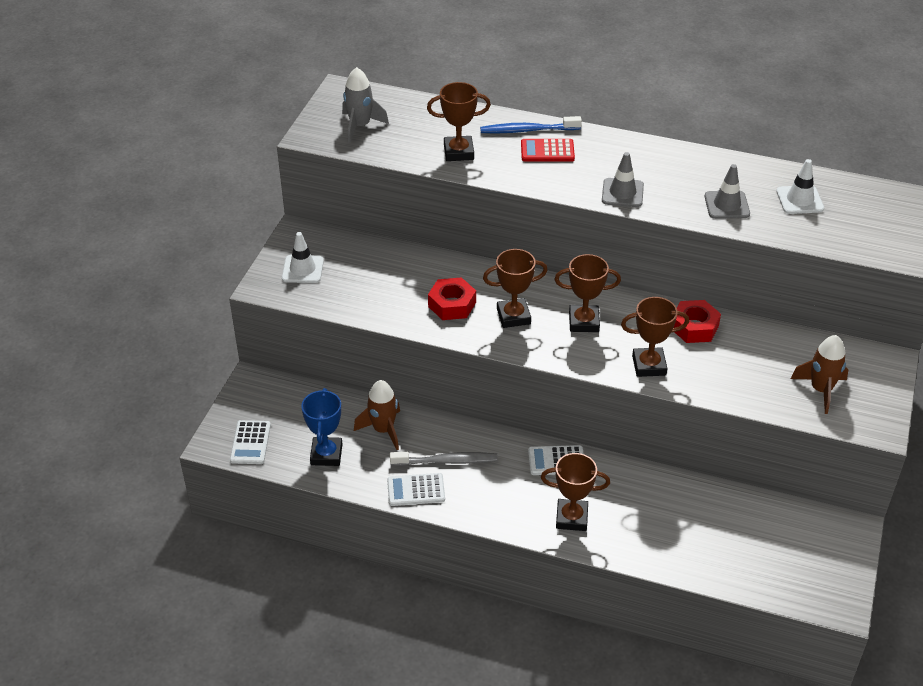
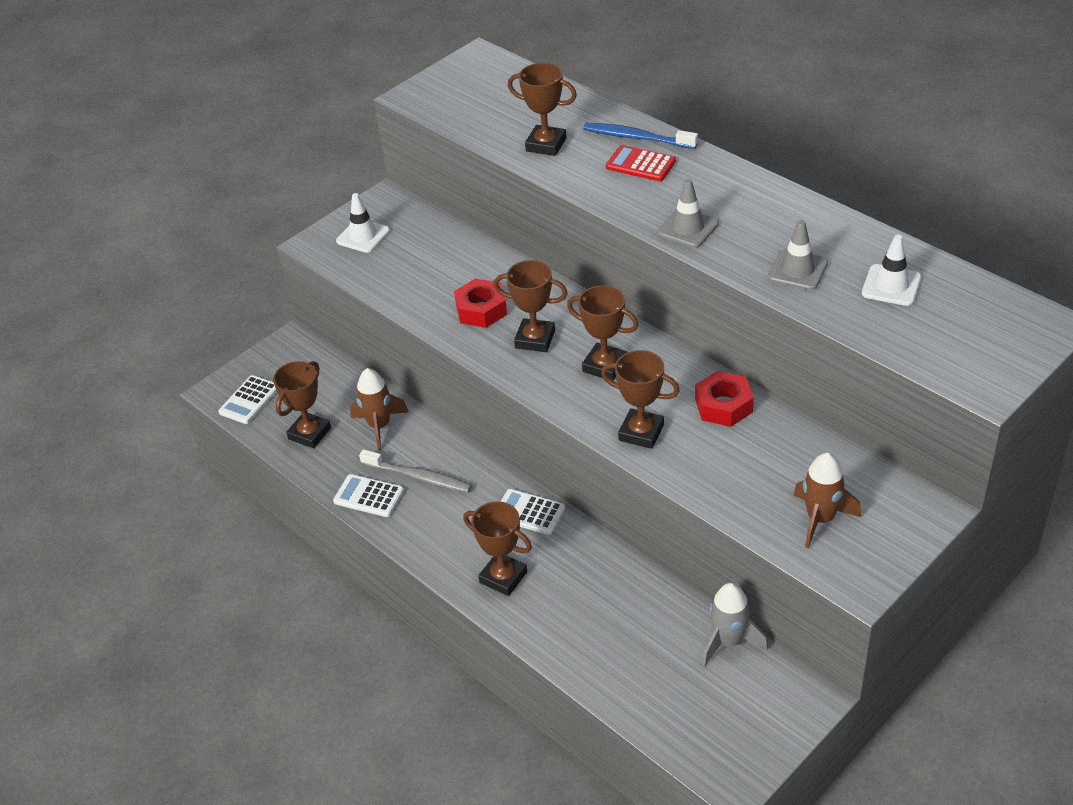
camera: 30 degrees right, 0 degrees up
(326, 454) = (310, 433): blue trophy -> brown trophy
(360, 126) = (468, 96): grey rocket -> grey rocket (729, 641)

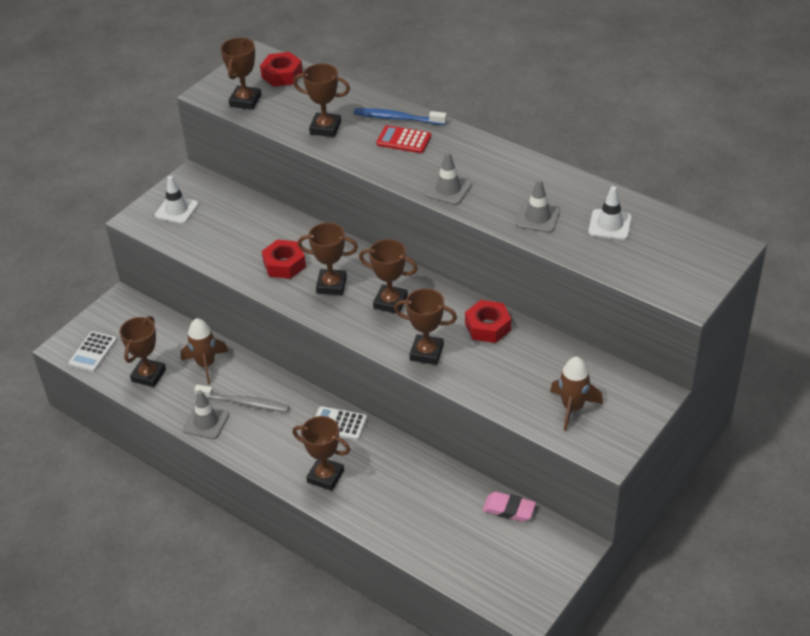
camera: 10 degrees left, 0 degrees up
(368, 496) = (206, 422): white calculator -> grey traffic cone
(454, 107) = (245, 101): none -> brown trophy
(503, 79) = (282, 75): none -> red nut
(729, 641) = (509, 509): grey rocket -> pink eraser

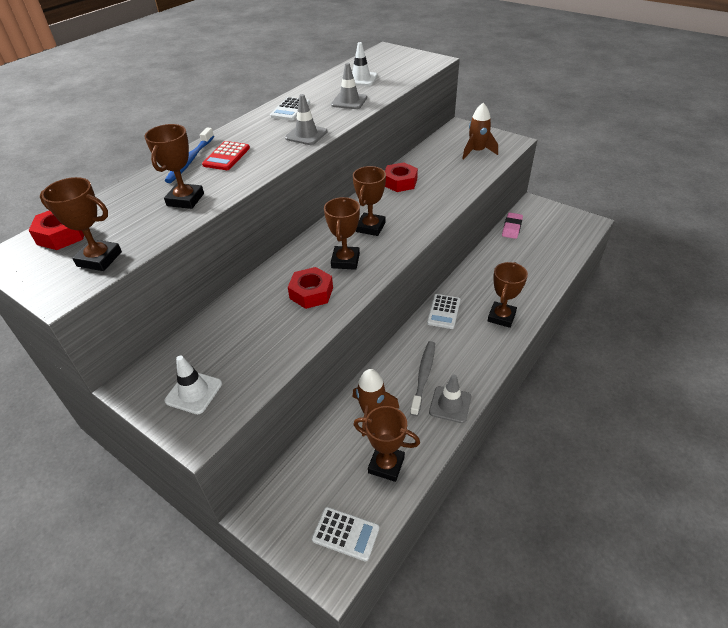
camera: 90 degrees left, 0 degrees up
(426, 352) = (429, 208): brown trophy -> none
(513, 172) = (290, 110): none -> white calculator

